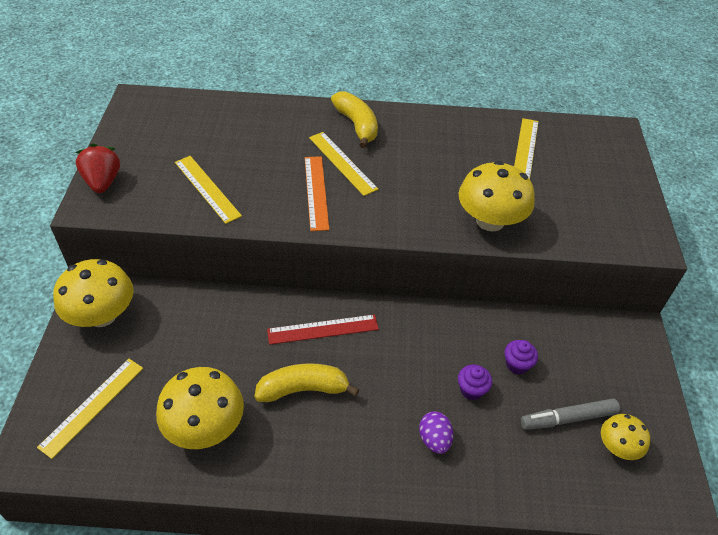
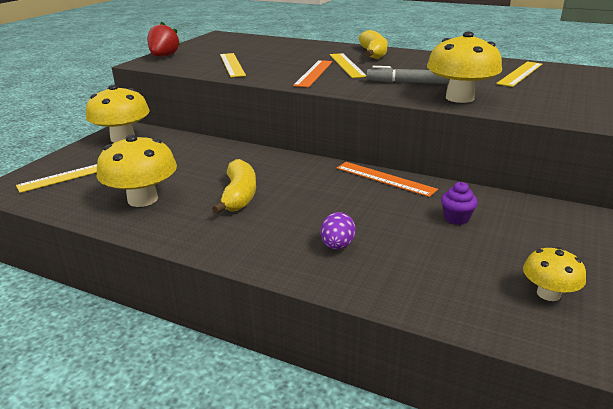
camera: 25 degrees right, 20 degrees down
(303, 389) = (239, 196): yellow banana -> yellow banana turned 75 degrees clockwise
(323, 329) = (282, 169): red ruler -> none
(430, 317) = (385, 178): none -> orange ruler
(471, 390) = (397, 224): purple cupcake -> none
(568, 418) = (495, 262): grey marker -> grey marker (407, 83)

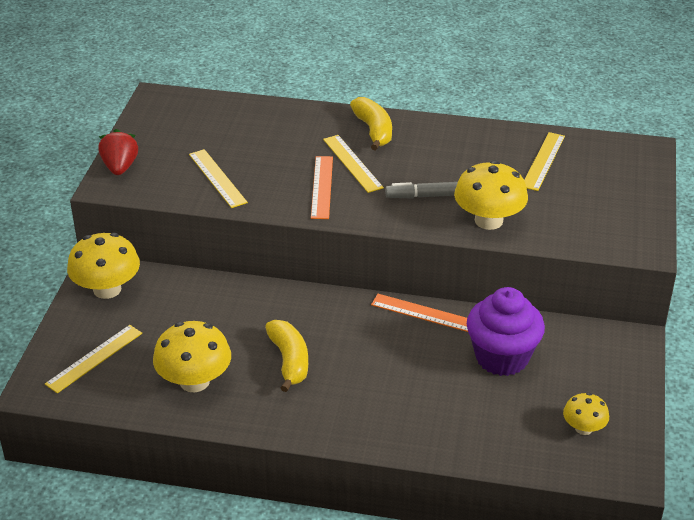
camera: 15 degrees left, 10 degrees up
(337, 246) = (406, 408): purple egg -> none
(456, 218) = (502, 357): purple cupcake -> purple cupcake, size x2.35

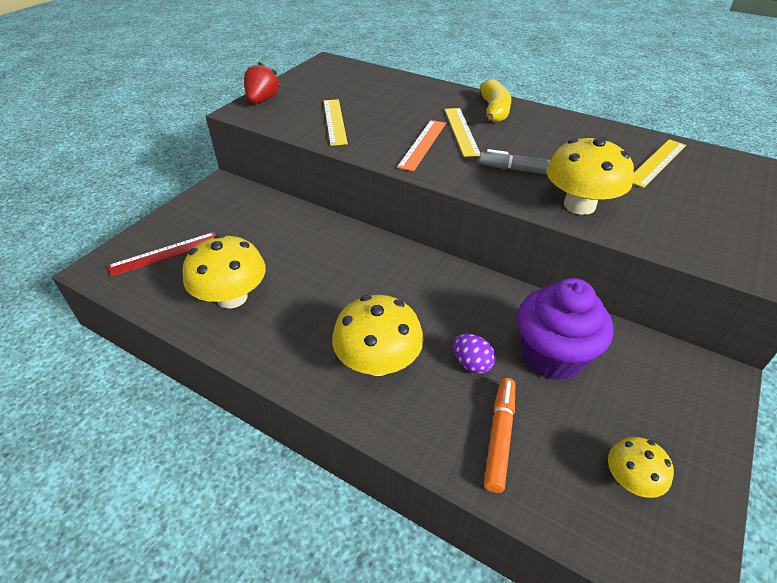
camera: 20 degrees right, 5 degrees up
(94, 358) = (165, 254): yellow ruler -> red ruler
(107, 289) = (218, 200): yellow mushroom -> yellow mushroom (378, 362)
(289, 361) = (330, 300): yellow banana -> none
(424, 313) = (485, 286): orange ruler -> none
(439, 380) = (471, 363): none -> purple egg
(481, 427) = (499, 436): none -> orange marker

